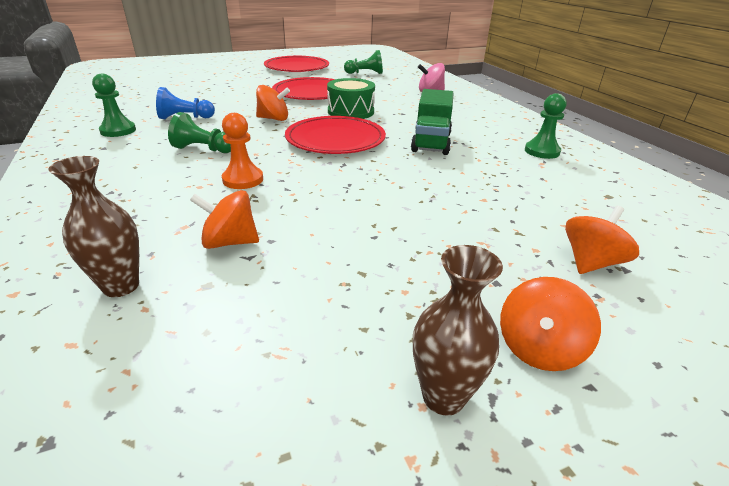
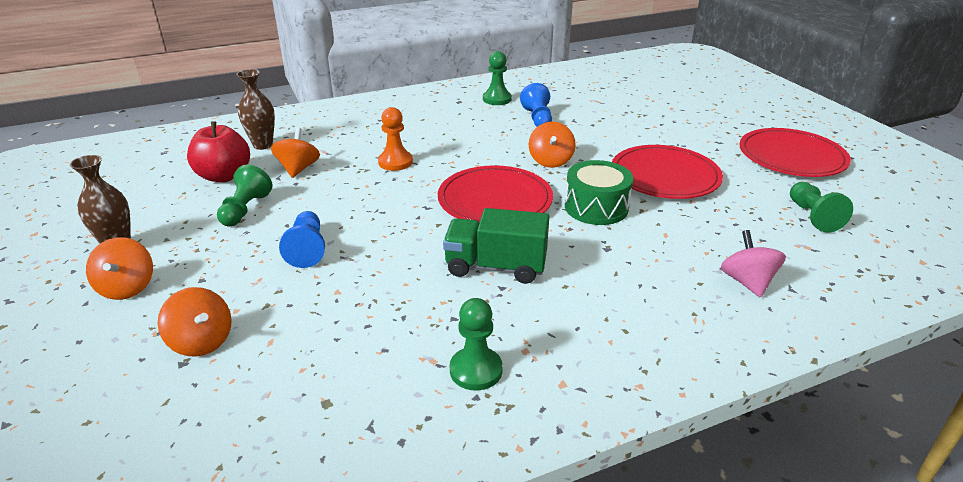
camera: 90 degrees right, 0 degrees up
(203, 149) = (459, 138): green pawn -> green pawn (245, 209)
(222, 312) = (224, 176): none -> red apple
(422, 219) = (307, 249): none -> blue pawn
(539, 348) = (127, 287): orange spinning top -> orange spinning top turned 135 degrees counterclockwise

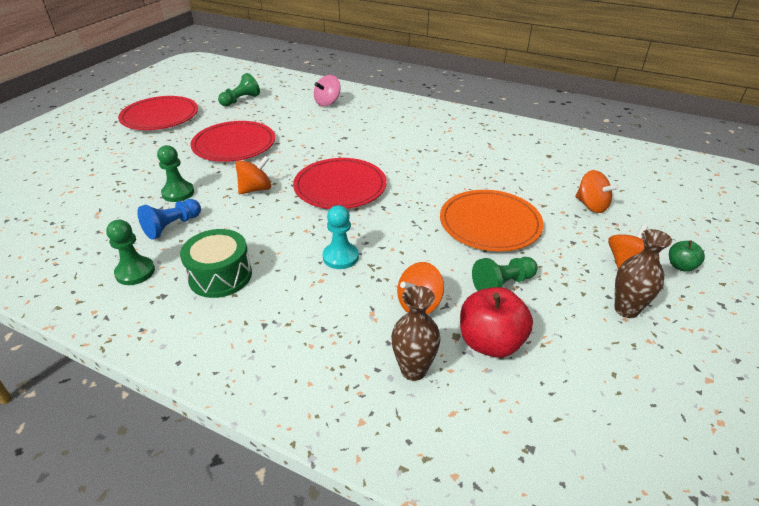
camera: 130 degrees left, 5 degrees up
(57, 320) = (681, 266): none -> green apple
(202, 341) = (591, 206): orange spinning top -> orange spinning top turned 135 degrees clockwise
(307, 249) = (490, 223): blue pawn -> orange plate
(395, 162) = (340, 257): orange pawn -> turquoise pawn
(476, 370) = (477, 135): green pawn -> green pawn (178, 193)
(496, 267) = (407, 158): green truck -> none
(596, 207) = (304, 153): green drum -> green drum (220, 276)

